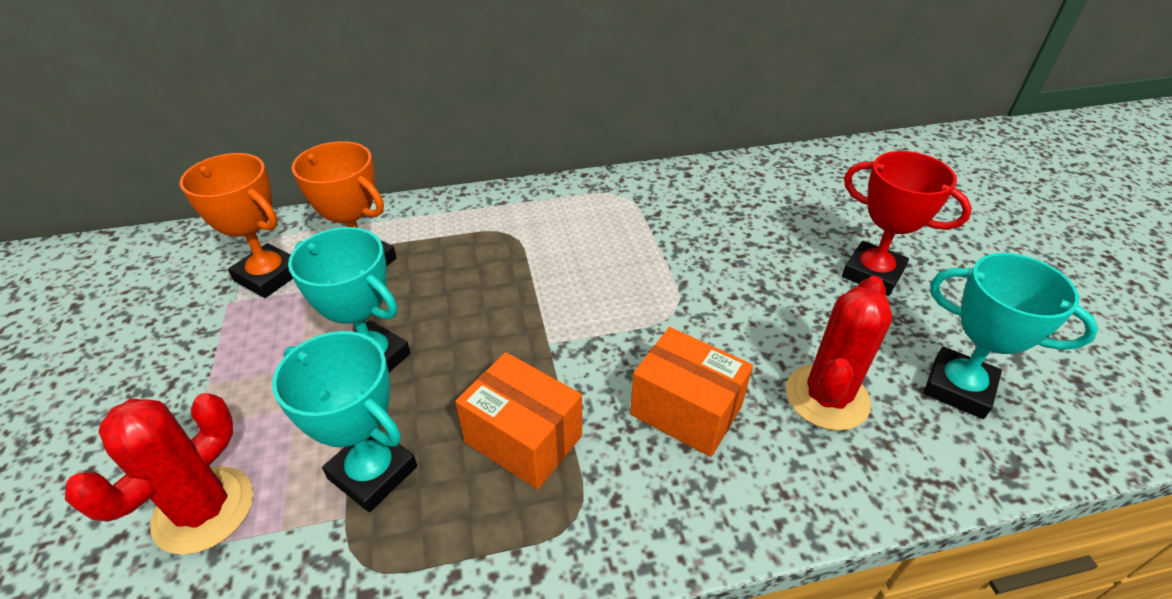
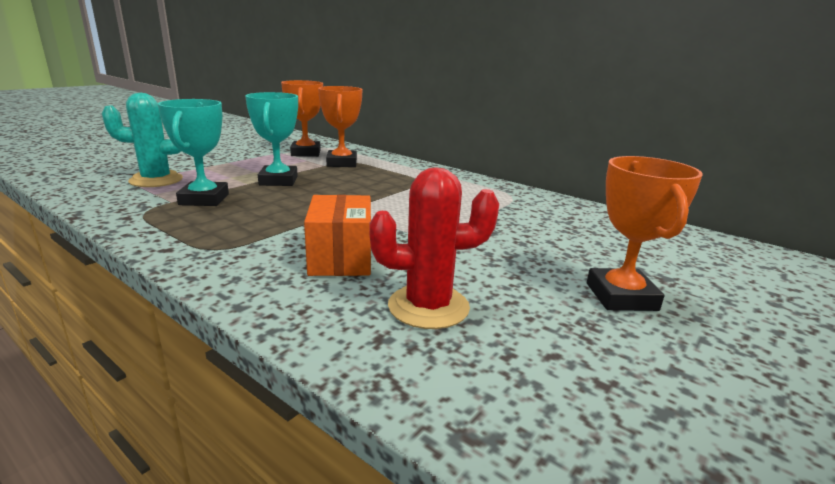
camera: 50 degrees right, 20 degrees down
(204, 510) = (156, 180): red cactus -> turquoise cactus
(523, 439) = (261, 222): orange box -> none
(872, 273) = (621, 296): red trophy -> orange trophy
(958, 388) = (546, 375): turquoise trophy -> none

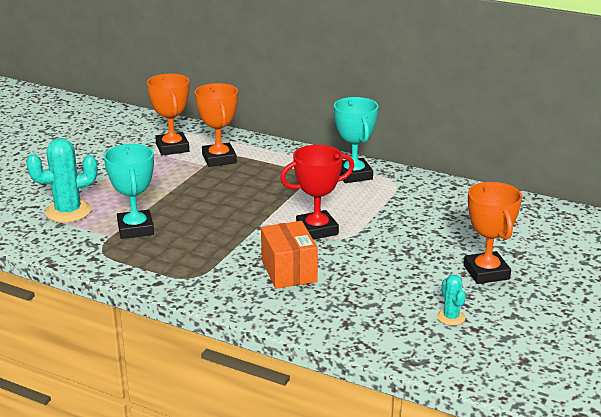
camera: 10 degrees left, 5 degrees up
(278, 181) = (179, 195): turquoise trophy -> turquoise trophy (354, 175)
(403, 223) = (317, 230): none -> red trophy
(428, 307) = (366, 299): red cactus -> none
(560, 356) = (451, 317): none -> turquoise cactus

